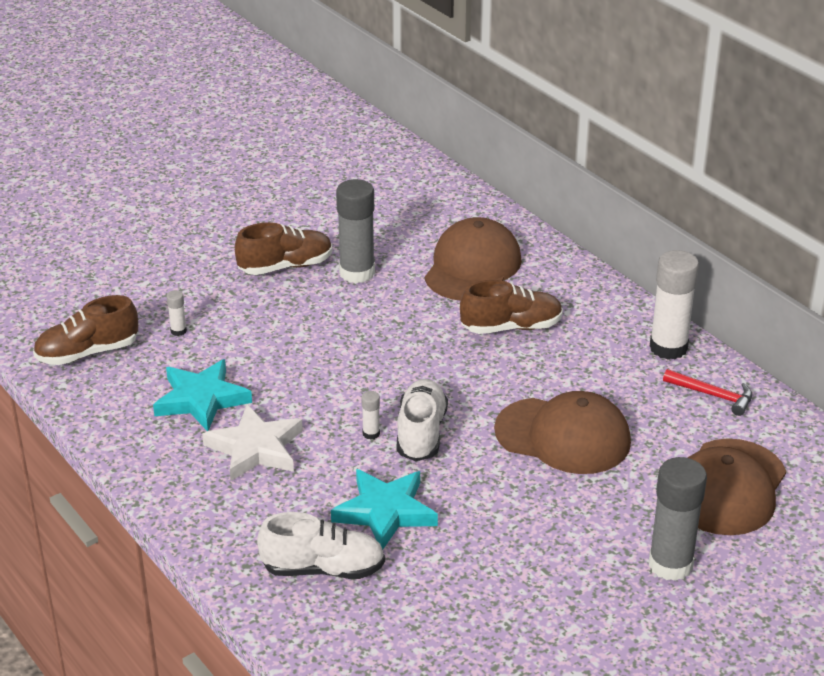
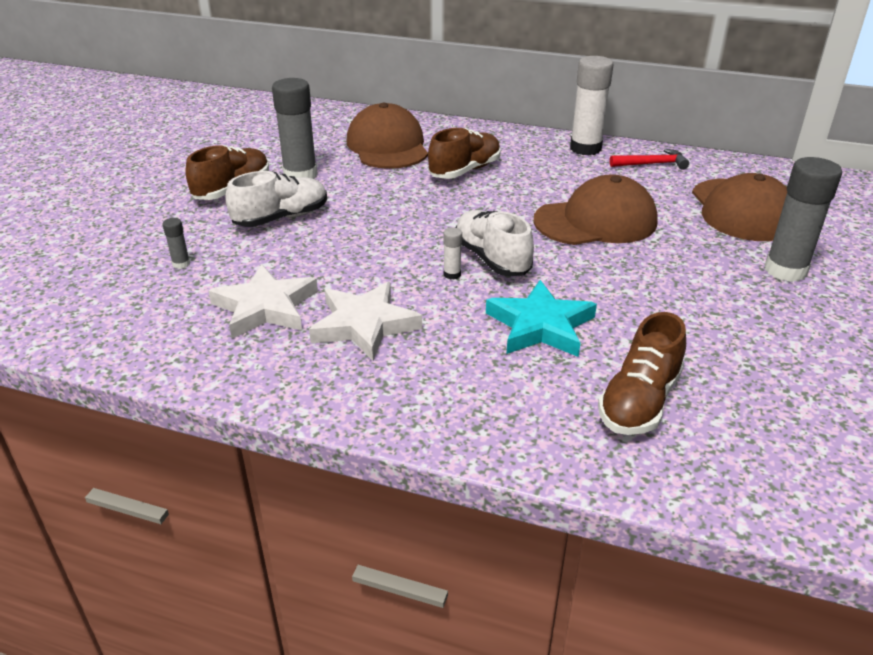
camera: 35 degrees left, 0 degrees up
(87, 353) = (99, 313): brown shoe -> brown shoe (639, 401)
(178, 331) = (181, 264): white glue stick -> grey glue stick
(201, 399) = (265, 307): turquoise star -> white star
(323, 569) = (550, 395): white shoe -> white shoe (281, 218)

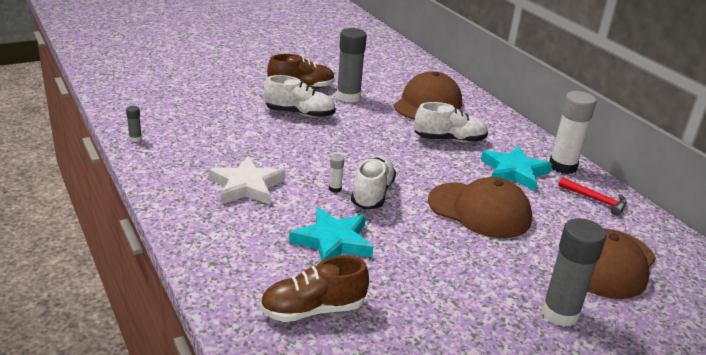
camera: 40 degrees right, 5 degrees down
(181, 264) = (217, 111): grey glue stick -> grey glue stick (135, 138)
(265, 307) = (218, 151): white star -> none
(465, 171) = (449, 140): brown shoe -> white shoe
(561, 172) = (514, 172): none -> turquoise star

